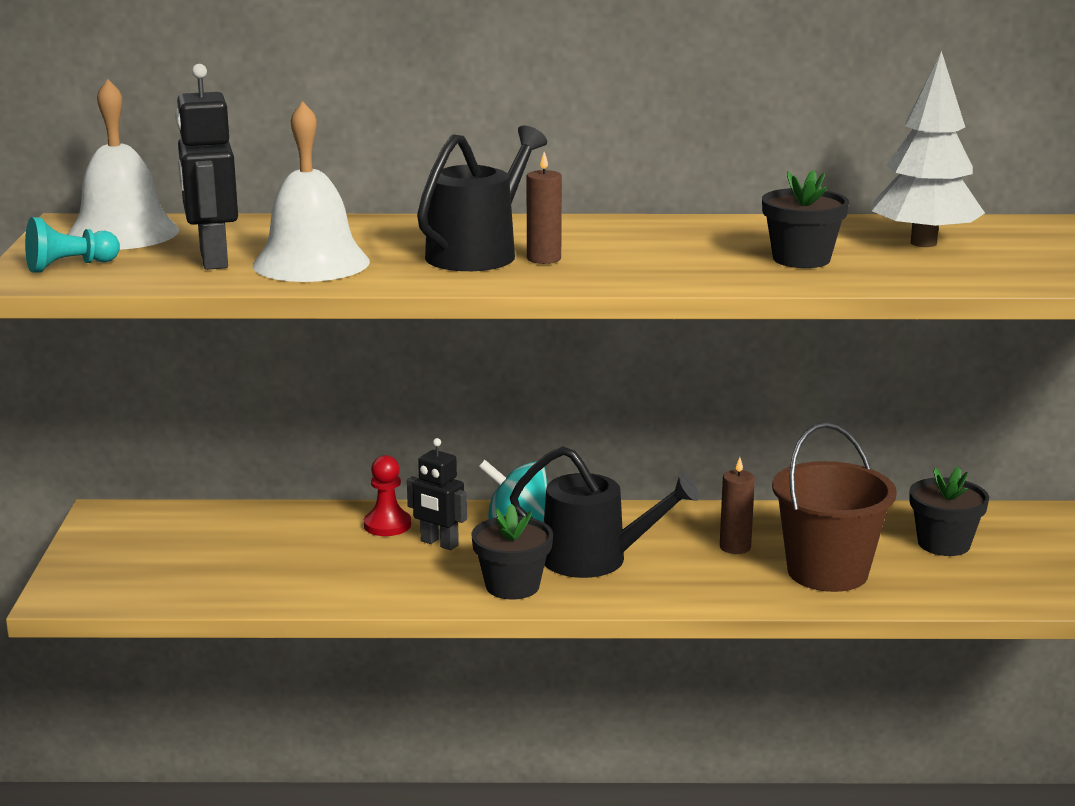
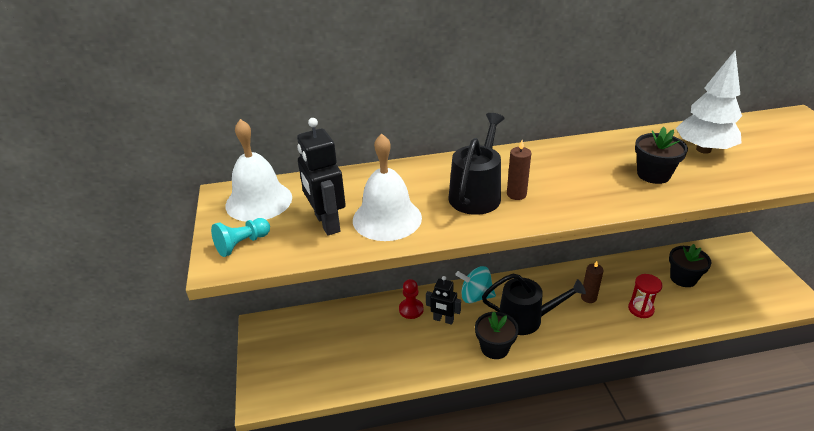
camera: 10 degrees left, 15 degrees up
(827, 572) = (641, 309): brown bucket -> red hourglass

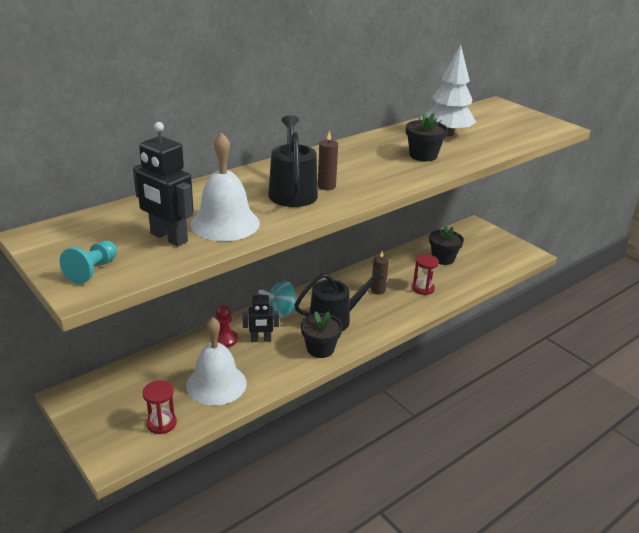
camera: 30 degrees left, 5 degrees down
(259, 201) = (79, 234): white bell -> white bell (216, 384)
(316, 379) = (161, 423): none -> red hourglass

